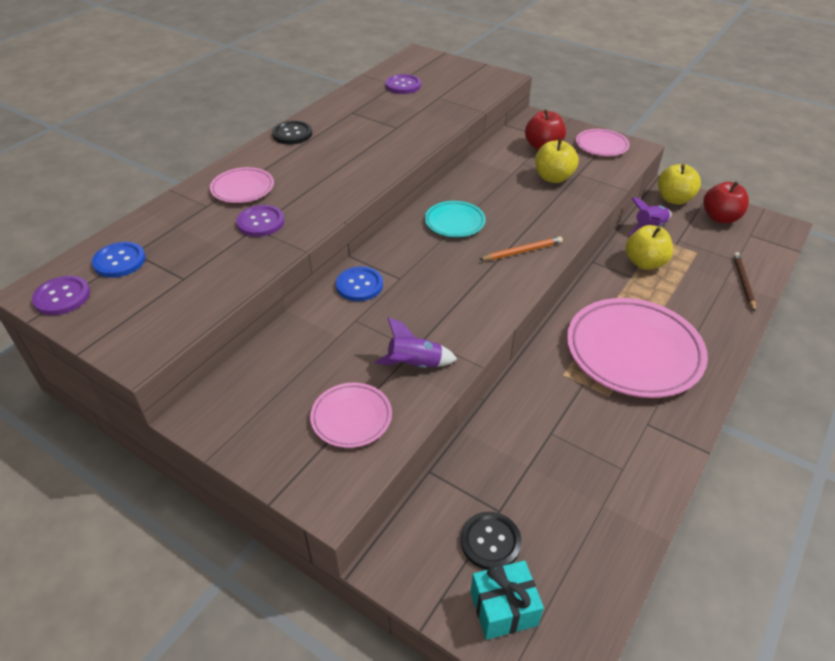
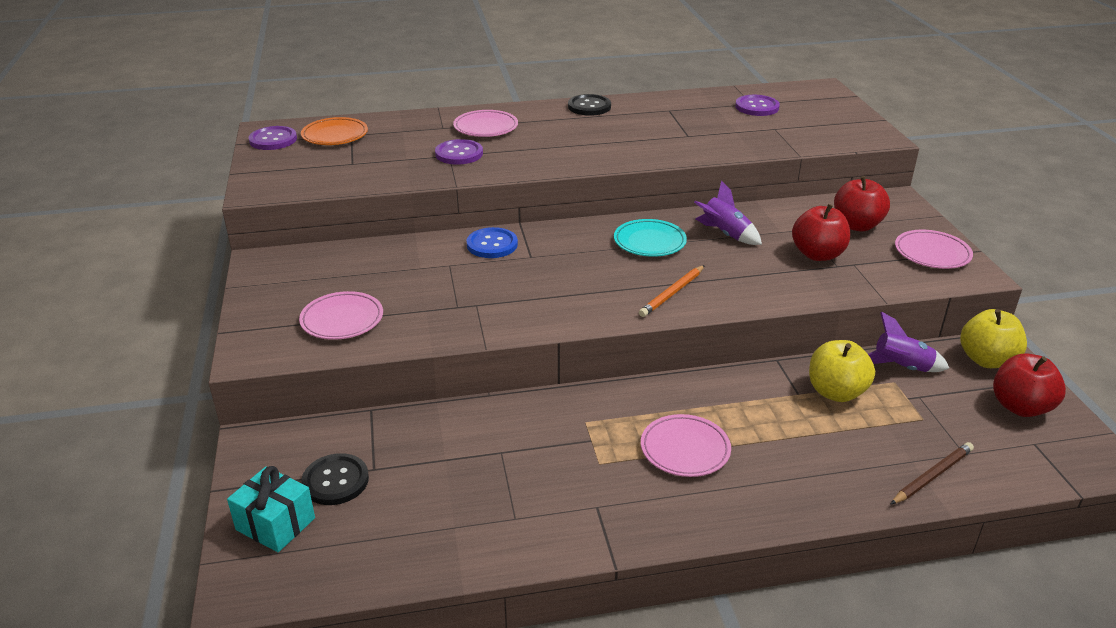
camera: 45 degrees right, 10 degrees down
(119, 261) = (335, 135): blue button -> orange plate
(414, 365) = (439, 316): purple rocket -> purple rocket (725, 234)
(522, 251) = (672, 293): orange pencil -> orange pencil turned 105 degrees clockwise
(553, 178) = (817, 254): yellow apple -> red apple
(633, 352) = (685, 449): pink plate -> pink plate, size x0.50

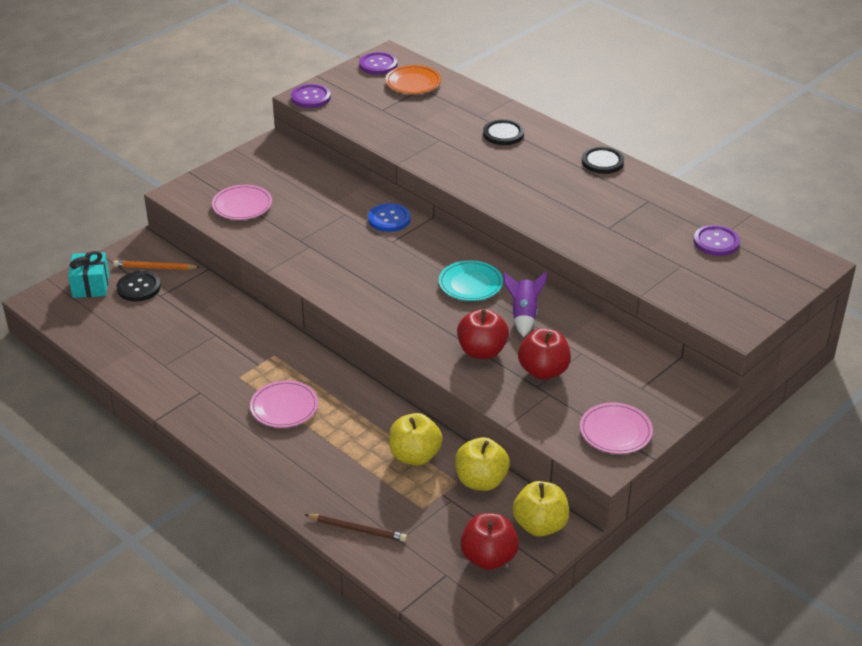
camera: 55 degrees right, 5 degrees up
(459, 154) = (447, 142): purple button -> purple button (311, 97)
(486, 127) = (503, 134): pink plate -> black button
(672, 293) = (409, 320): orange pencil -> orange pencil (155, 268)
(857, 225) = (619, 378): red apple -> red apple (482, 351)
(901, 368) = (481, 481): purple rocket -> yellow apple

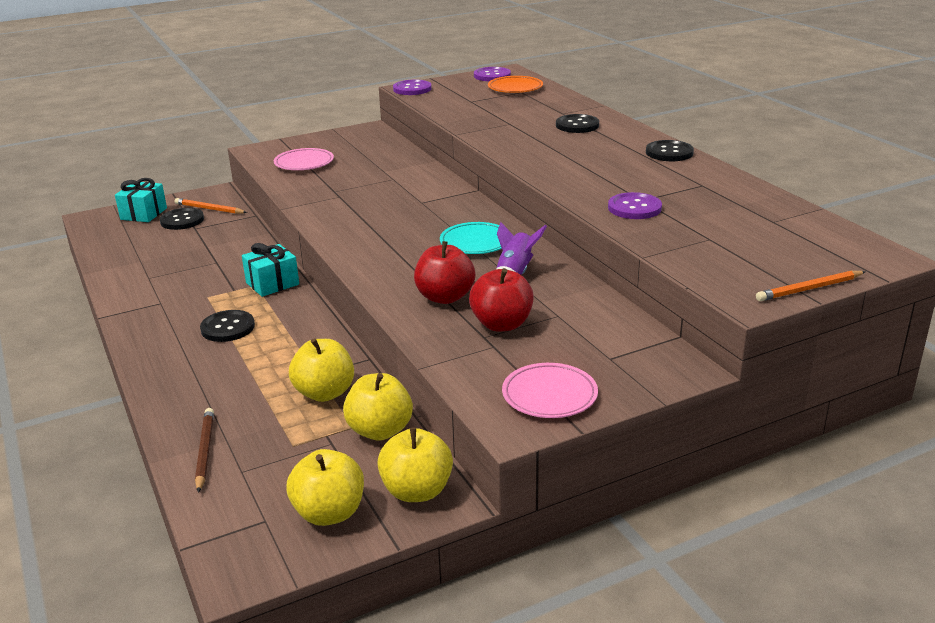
camera: 20 degrees right, 10 degrees down
(284, 407) = (228, 328): pink plate -> black button
(288, 350) = (272, 283): none -> turquoise gift
(357, 529) = (205, 451): brown pencil -> brown pencil turned 135 degrees counterclockwise
(389, 219) = (432, 186): blue button -> none
(488, 558) = (329, 513): red apple -> yellow apple
(716, 242) = (765, 225): purple button -> purple button (634, 208)
(773, 307) = (809, 289): none -> orange pencil

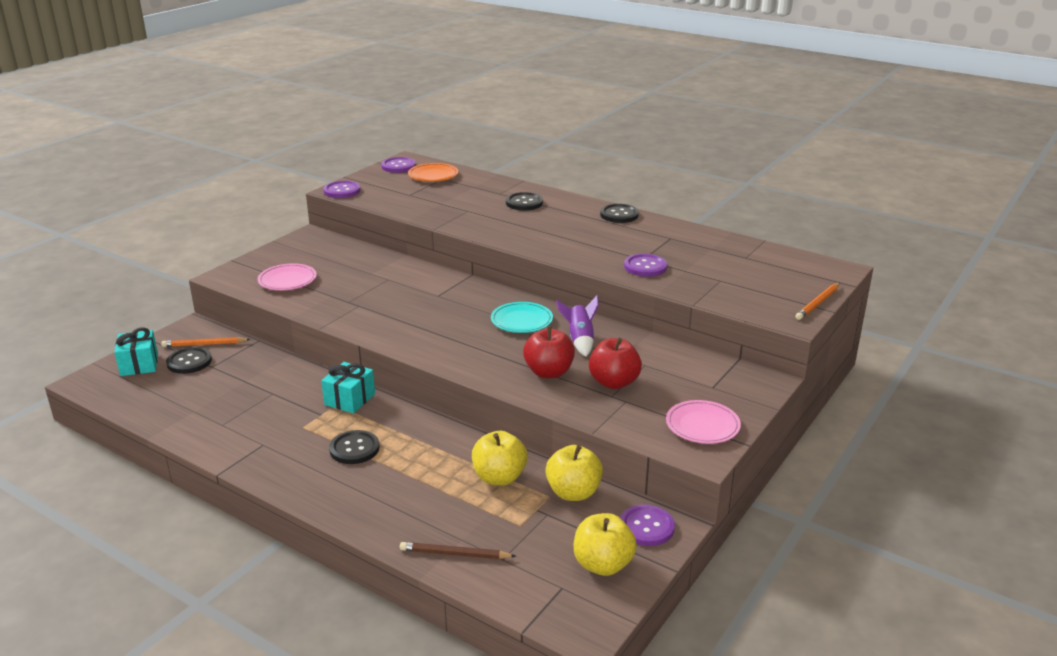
camera: 30 degrees left, 0 degrees up
(205, 451) = (455, 554): brown pencil -> brown pencil turned 45 degrees counterclockwise
(417, 491) = (646, 527): yellow apple -> purple button

